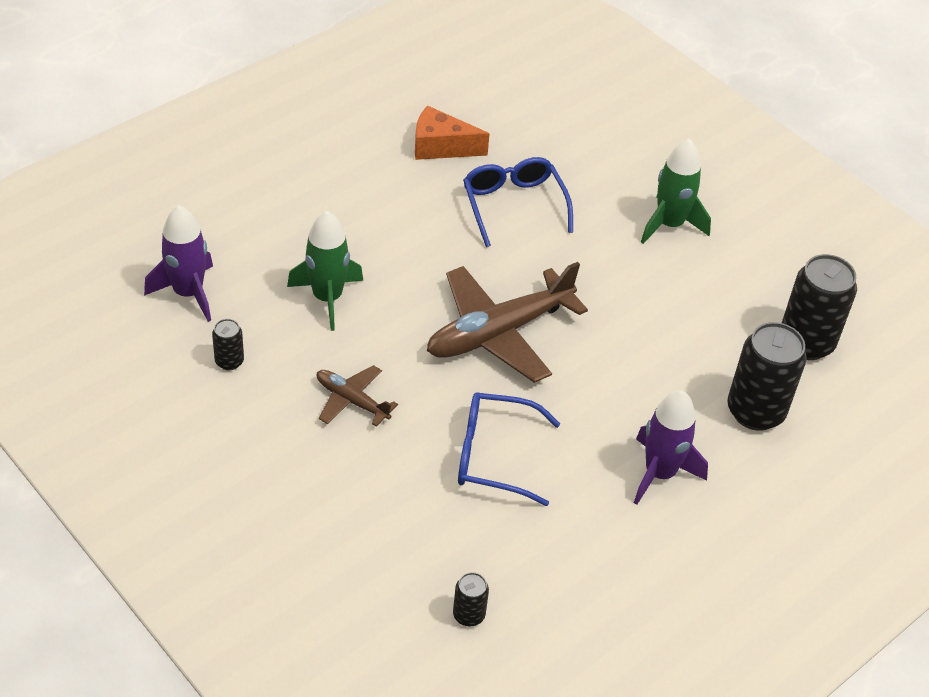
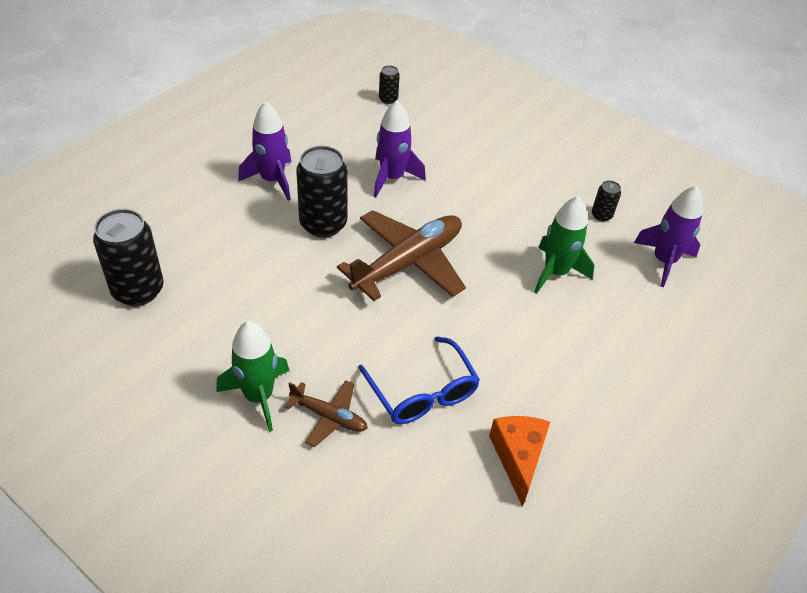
camera: 170 degrees right, 0 degrees up
(351, 400) = (502, 200): brown plane -> brown plane (329, 416)
(441, 147) = (518, 457): orange cheese -> orange cheese turned 90 degrees counterclockwise
(493, 456) = (392, 178): blue glasses -> purple rocket
(755, 411) = (194, 229): black can -> black can (323, 224)

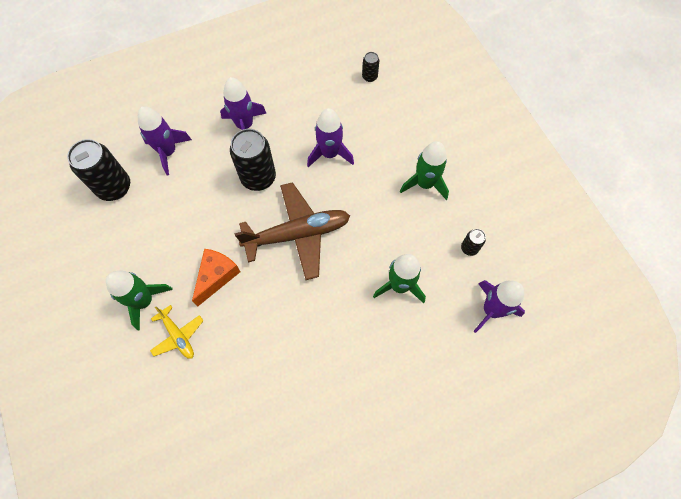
camera: 30 degrees right, 20 degrees up
(190, 233) = (168, 152): none -> purple rocket
(329, 416) = (178, 336): brown plane -> yellow plane
(422, 392) = (246, 344): blue glasses -> none
(515, 174) = (424, 184): none -> green rocket
(518, 457) = (279, 423): orange cheese -> orange cheese (216, 276)

